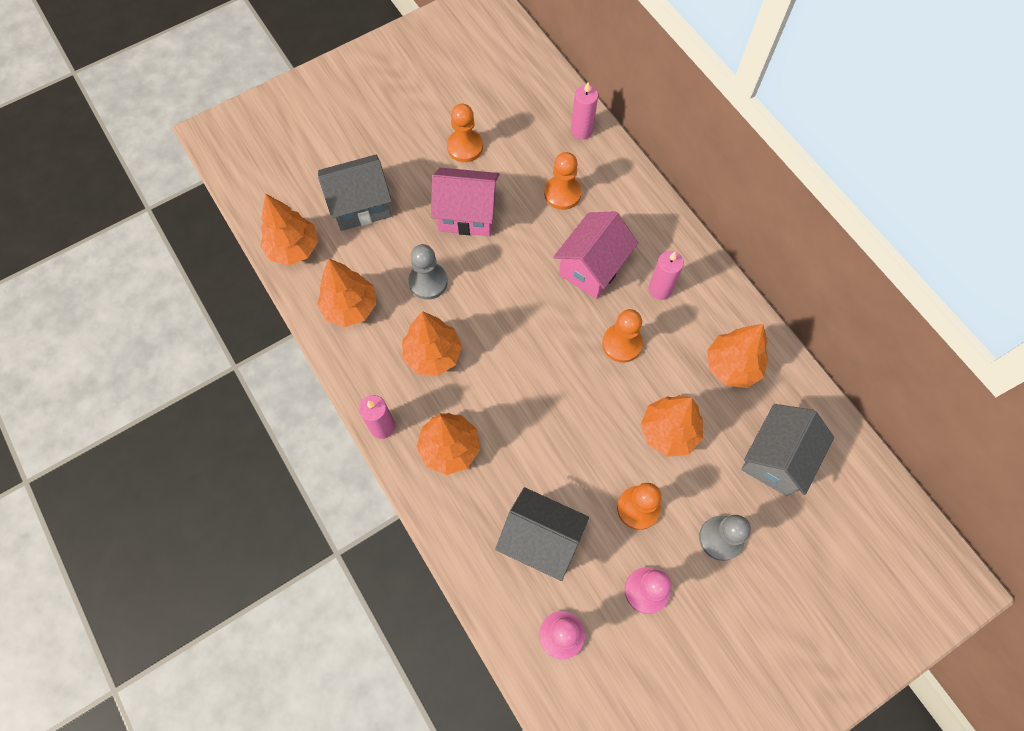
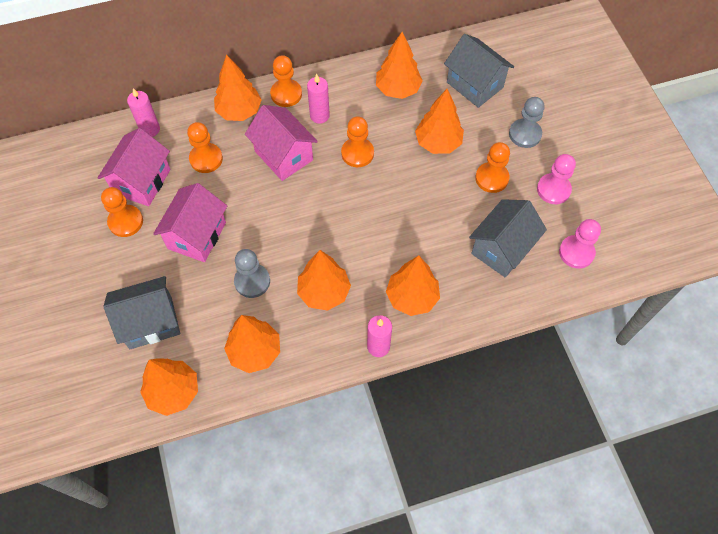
camera: 75 degrees left, 5 degrees down
(361, 205) = (150, 322): grey house -> grey house turned 75 degrees clockwise
(515, 145) = (142, 182): none -> pink house
(635, 206) = (239, 111): none -> orange tree
(677, 246) = (286, 94): none -> orange pawn

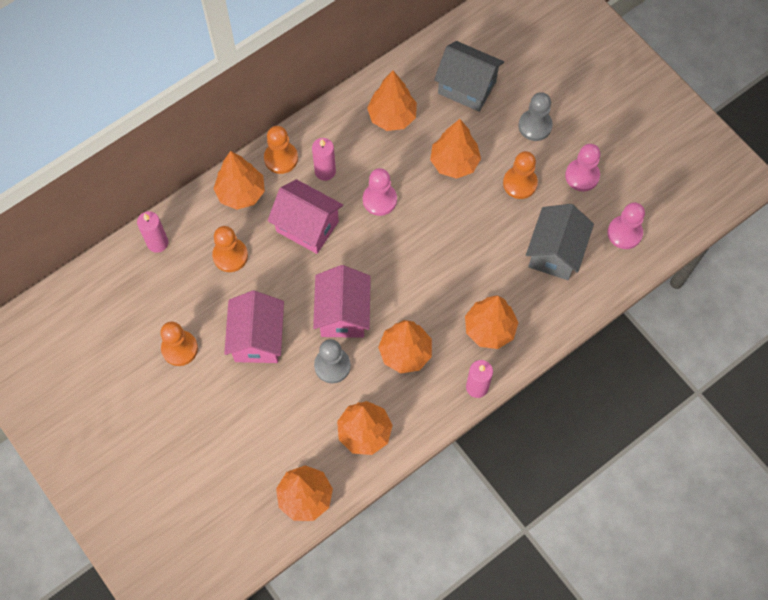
camera: 20 degrees left, 5 degrees up
(142, 182) = (176, 301): pink house -> pink house (343, 313)
(150, 322) = (252, 440): grey house -> none
(357, 153) = (379, 200): orange pawn -> pink pawn

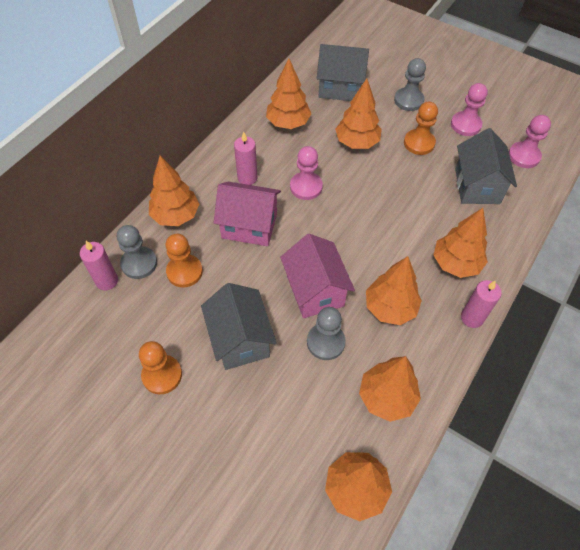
camera: 20 degrees left, 10 degrees down
(191, 234) = (139, 263): none -> grey pawn
(257, 338) = (240, 340): pink house -> grey house
(281, 158) = (203, 178): orange pawn -> none

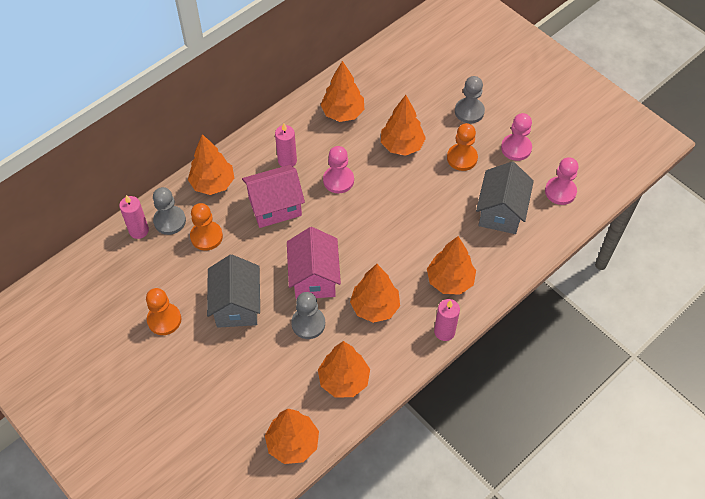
camera: 15 degrees right, 0 degrees up
(249, 226) = (275, 207): pink house -> pink house turned 45 degrees counterclockwise
(340, 88) = (406, 85): grey house -> none

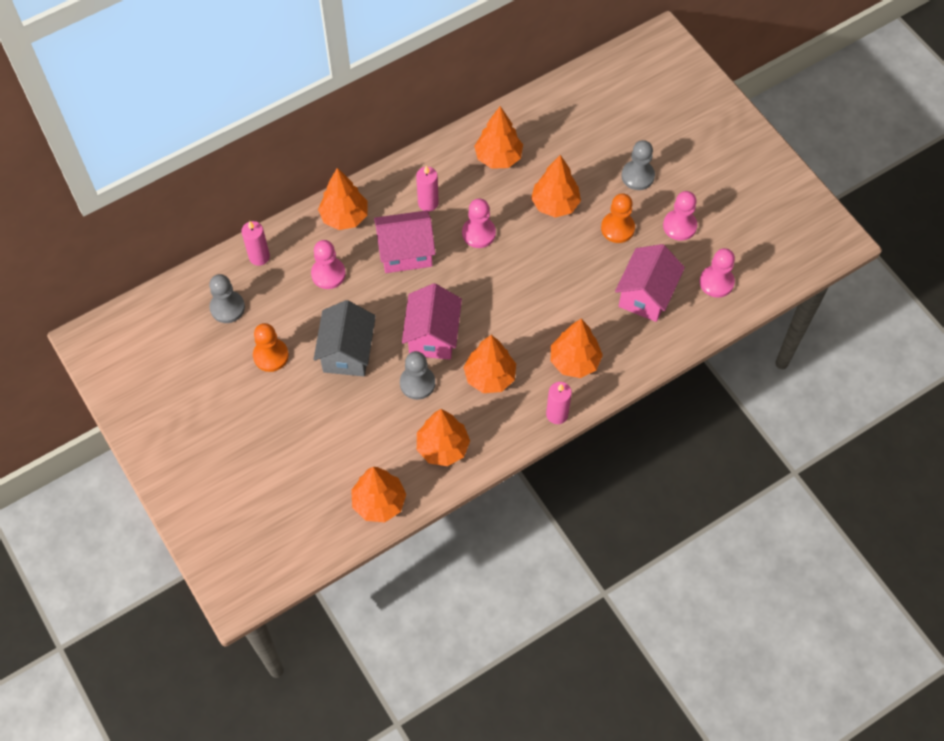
camera: 10 degrees right, 5 degrees up
(170, 221) = (293, 251): grey pawn -> grey pawn (227, 307)
(206, 236) = (328, 274): orange pawn -> pink pawn
(501, 212) = (646, 295): grey house -> pink house

